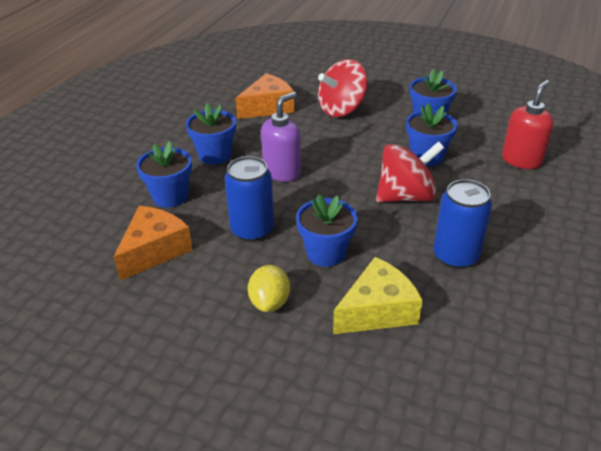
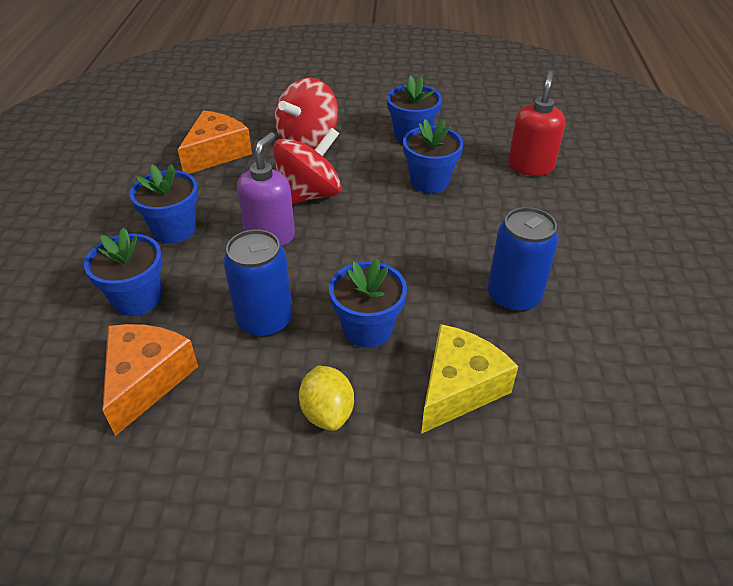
camera: 20 degrees left, 5 degrees up
(406, 196) = (428, 235): red spinning top -> red spinning top (308, 195)

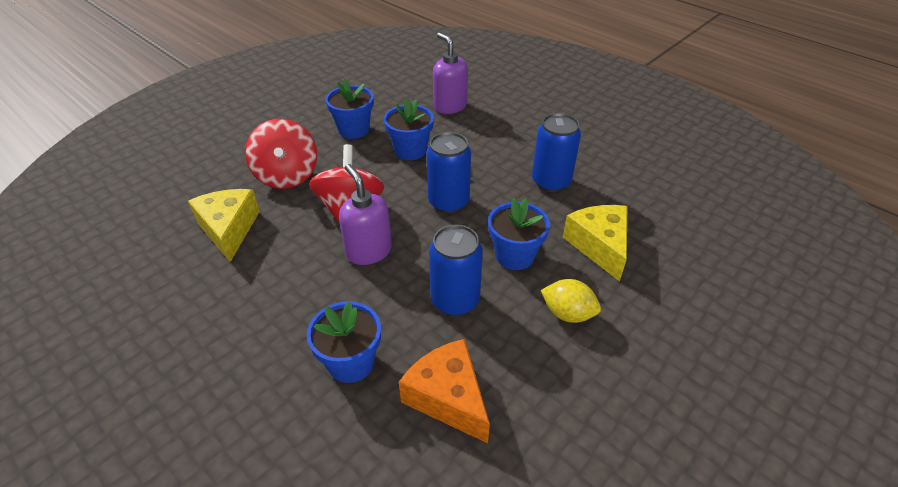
camera: 50 degrees left, 0 degrees up
(174, 229) = (293, 301): blue flower pot -> none
(216, 153) = (229, 229): orange cheese -> yellow cheese
(389, 244) = (448, 202): none -> blue can
(530, 166) = (450, 106): red soap dispenser -> purple soap dispenser

